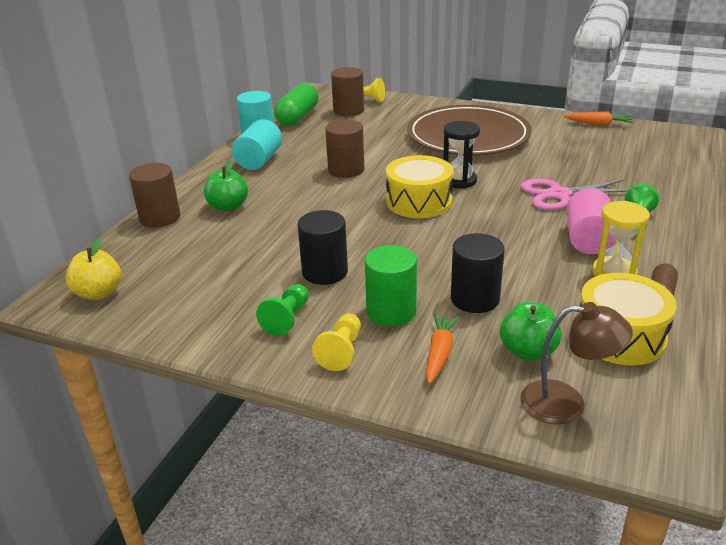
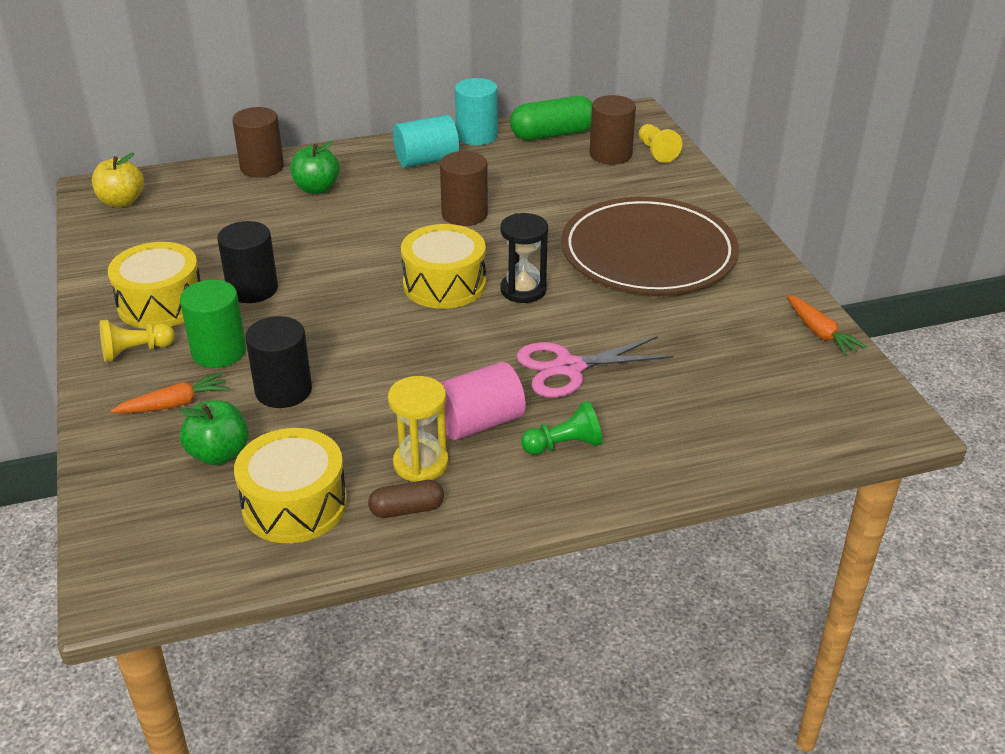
camera: 50 degrees right, 5 degrees up
(287, 319) = (161, 303): green pawn -> yellow drum
(559, 194) = (569, 368): pink scissors -> pink scissors turned 60 degrees counterclockwise
(566, 403) = (153, 504): brown lamp -> none

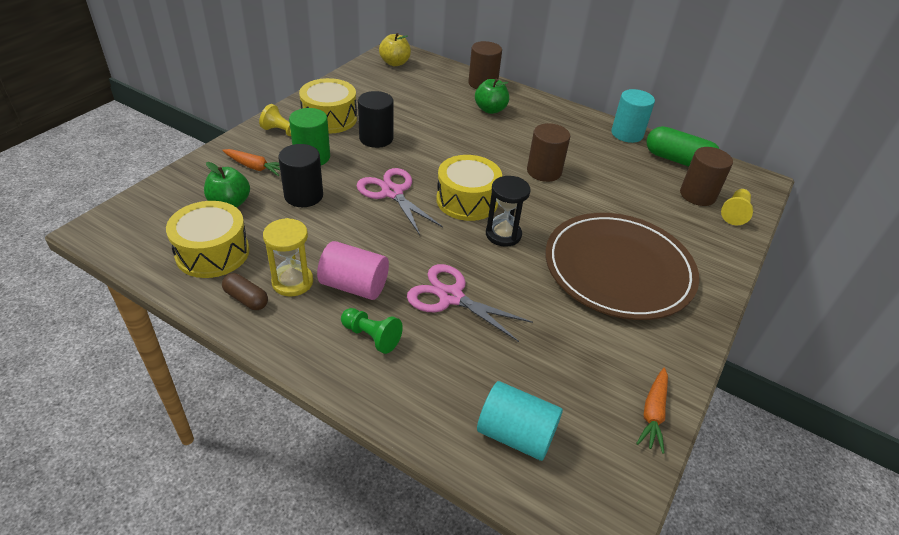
camera: 45 degrees right, 5 degrees up
(365, 325) = (392, 192): none -> pink scissors
(426, 160) = (574, 130): turquoise cylinder -> turquoise cylinder (515, 434)

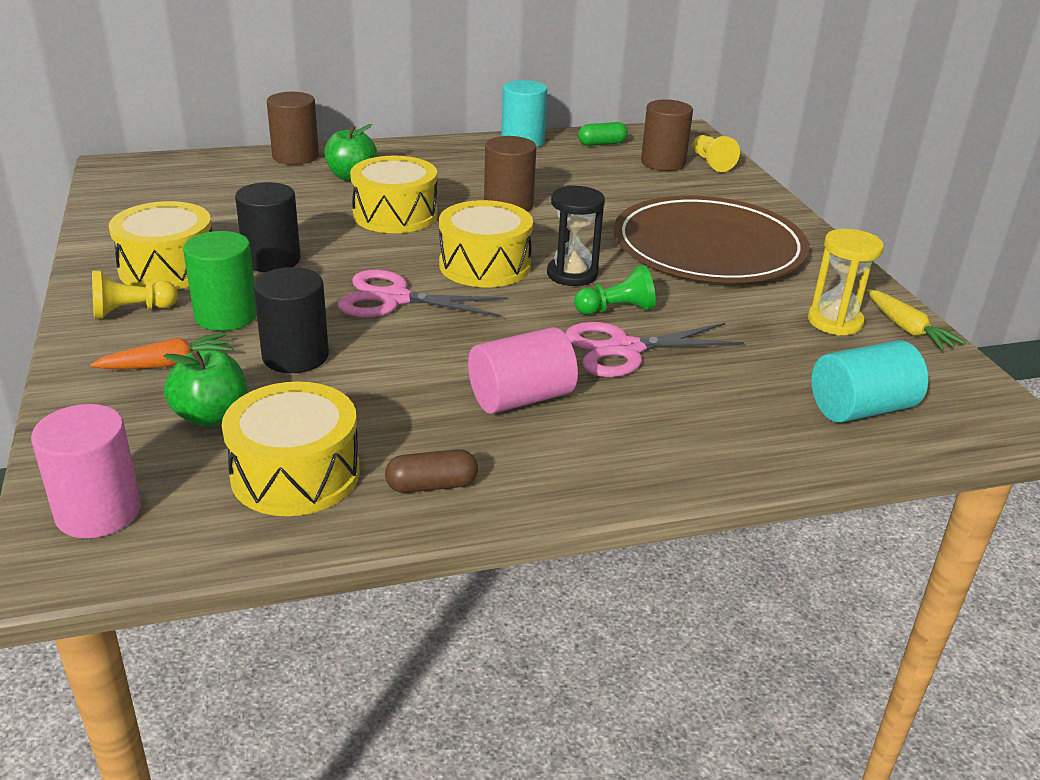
camera: 45 degrees left, 10 degrees down
(135, 218) = (98, 511): none -> pink cylinder
(292, 282) = (451, 437): yellow hourglass -> yellow hourglass (834, 322)
(371, 336) = (621, 426): green pawn -> green pawn (616, 310)
(395, 63) = (142, 178): yellow apple -> none
(473, 144) = (395, 215): none -> yellow drum
(653, 413) = (907, 328): orange carrot -> yellow carrot
(678, 160) = (602, 144): green capsule -> green capsule, size x0.56

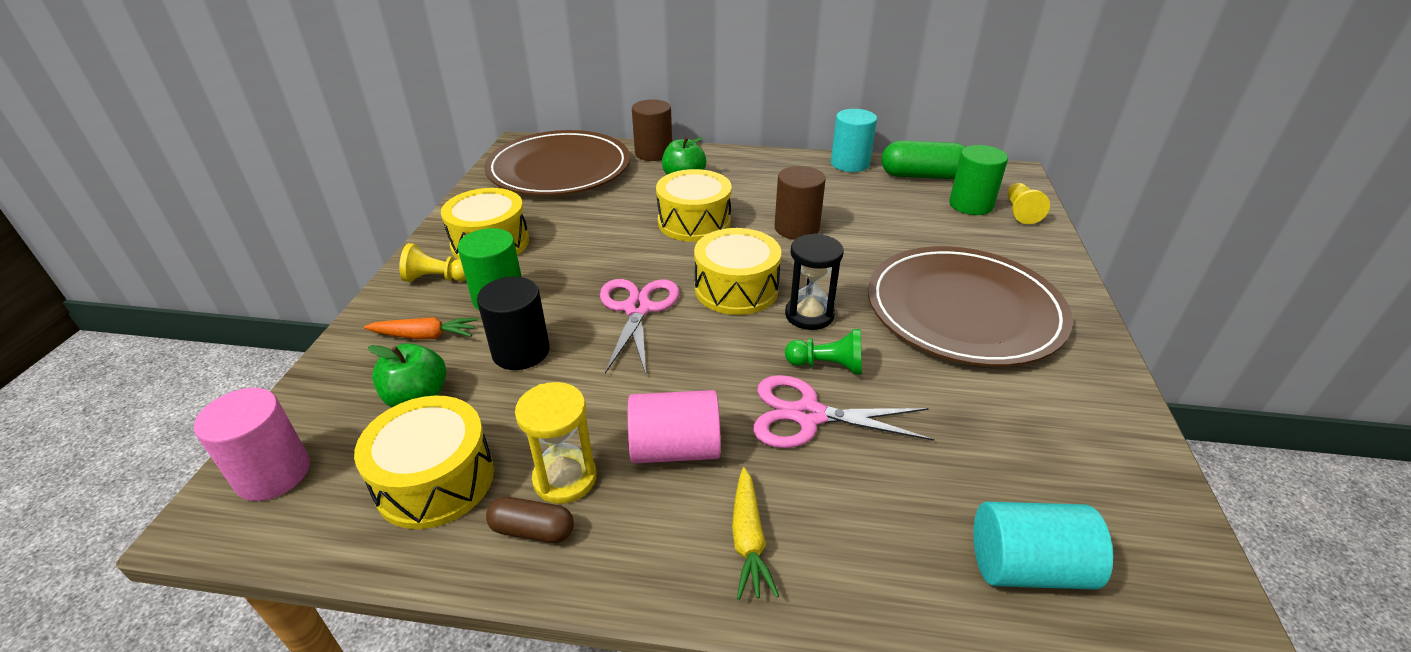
camera: 25 degrees right, 5 degrees up
(191, 186) = (559, 169): none -> brown plate
(272, 260) = (569, 250): black cylinder -> none
(394, 299) = (638, 309): pink scissors -> pink scissors turned 60 degrees clockwise
(602, 144) = (922, 176): green capsule -> green capsule, size x1.80
(663, 163) = (971, 205): brown cylinder -> green cylinder
(834, 322) = (1056, 435): yellow hourglass -> yellow hourglass (565, 478)
(907, 328) = (1142, 466): yellow carrot -> yellow carrot (748, 539)

